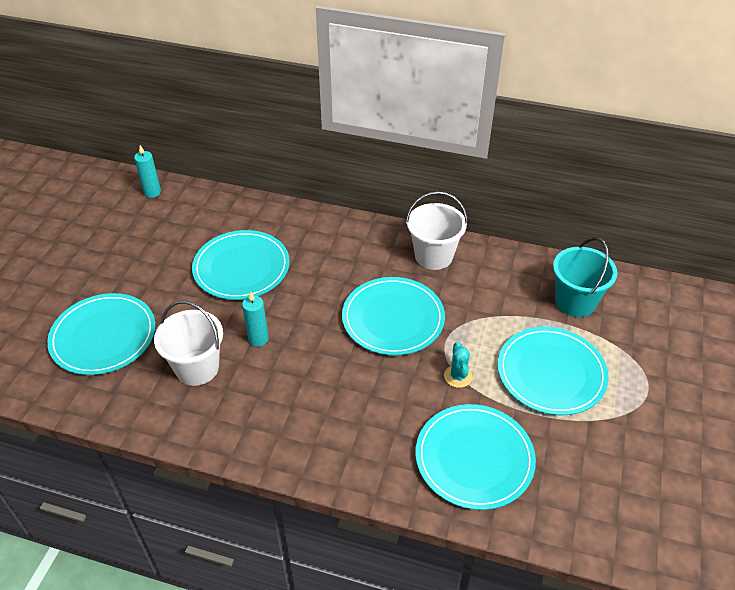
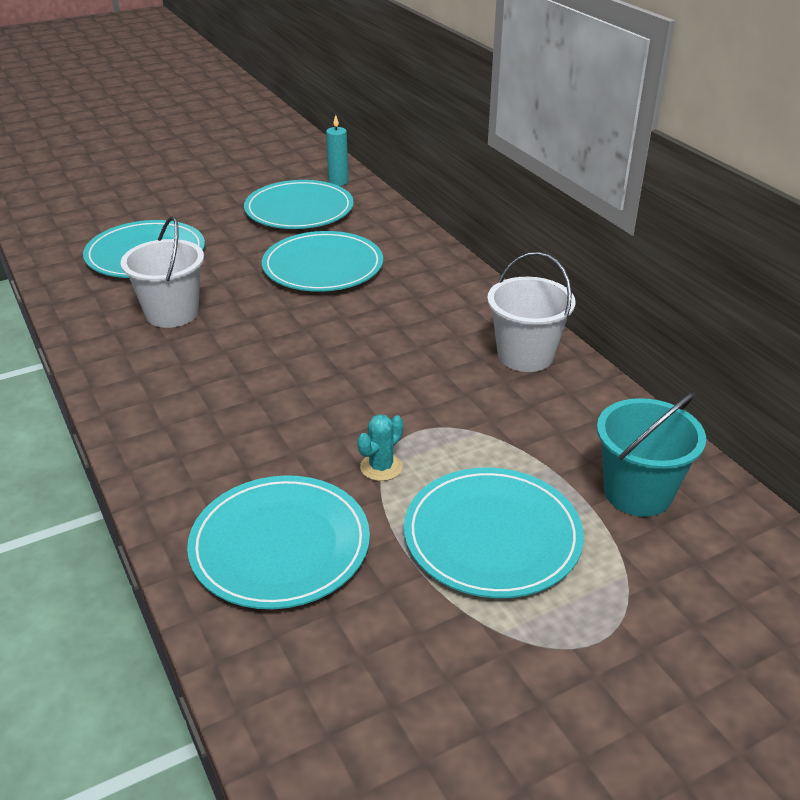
camera: 45 degrees right, 10 degrees down
(258, 339) = (251, 323): turquoise candle -> none
(393, 318) = (395, 380): turquoise plate -> turquoise plate (299, 209)

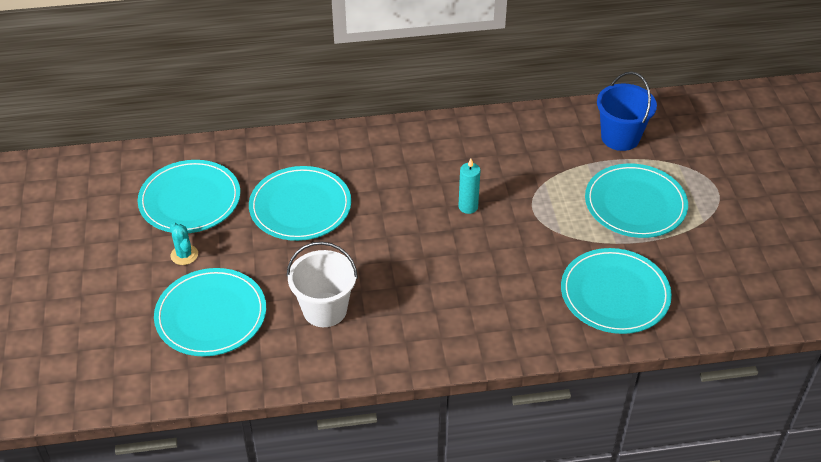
camera: 70 degrees left, 10 degrees up
(338, 182) = (151, 163): turquoise candle -> turquoise candle (468, 207)
(381, 467) = (561, 234): turquoise cactus -> turquoise cactus (184, 255)
(525, 355) = (474, 137): white bucket -> none
(637, 492) = (620, 137): turquoise bucket -> blue bucket

